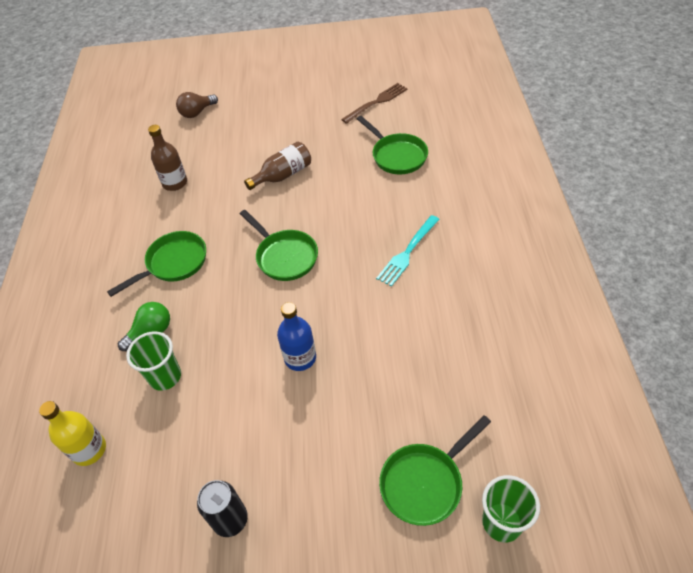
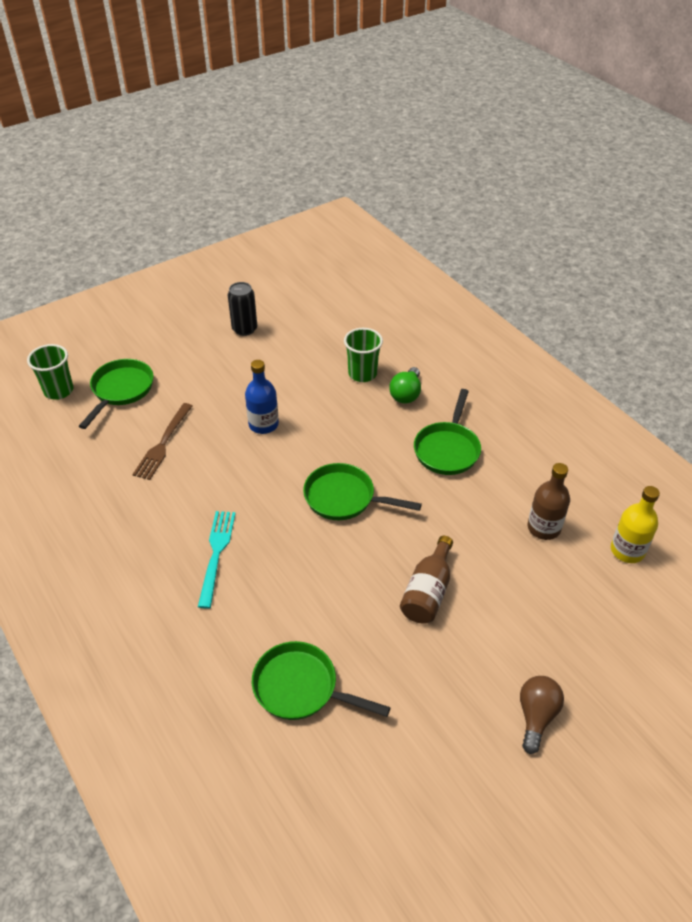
camera: 145 degrees right, 5 degrees down
(89, 450) = (372, 322): yellow bottle -> yellow bottle (627, 550)
(197, 112) = (641, 643): brown light bulb -> brown light bulb (536, 716)
(376, 102) = (396, 790): brown fork -> brown fork (163, 443)

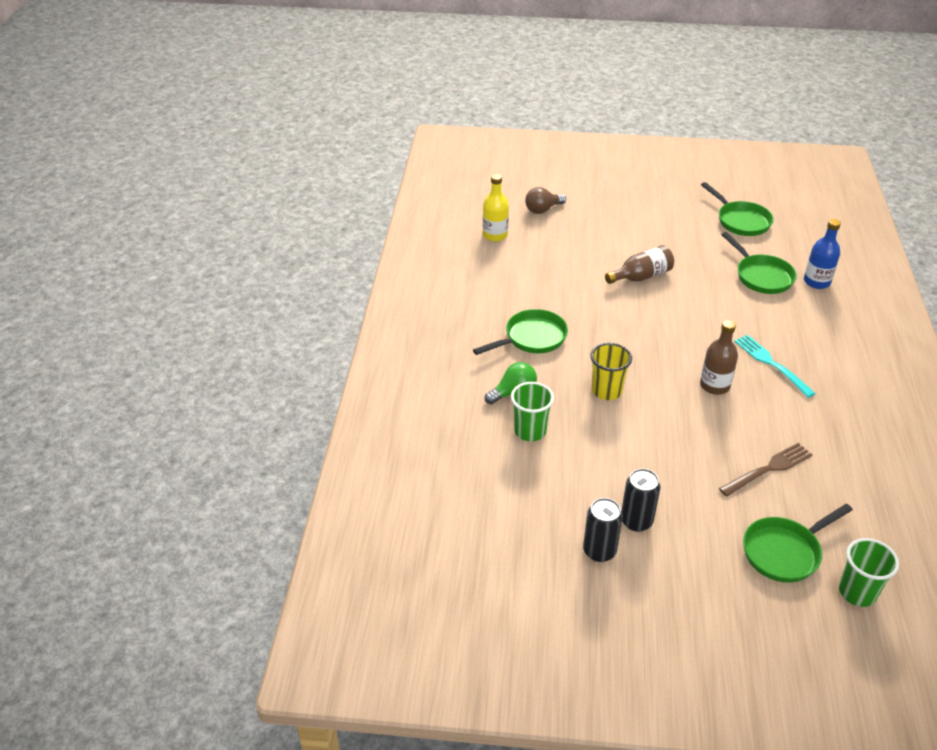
camera: 140 degrees left, 5 degrees down
(216, 554) = (771, 364): turquoise fork -> turquoise fork turned 105 degrees clockwise
(235, 357) = (636, 521): none -> black can
(263, 424) = (662, 436): blue bottle -> blue bottle (816, 282)
(339, 437) = (606, 391): none -> yellow cup
(344, 498) = (644, 349): green pan -> green pan (740, 221)
(536, 716) = (639, 211): brown light bulb -> brown light bulb (542, 210)
(543, 528) = (528, 267): brown bottle -> brown bottle (714, 385)

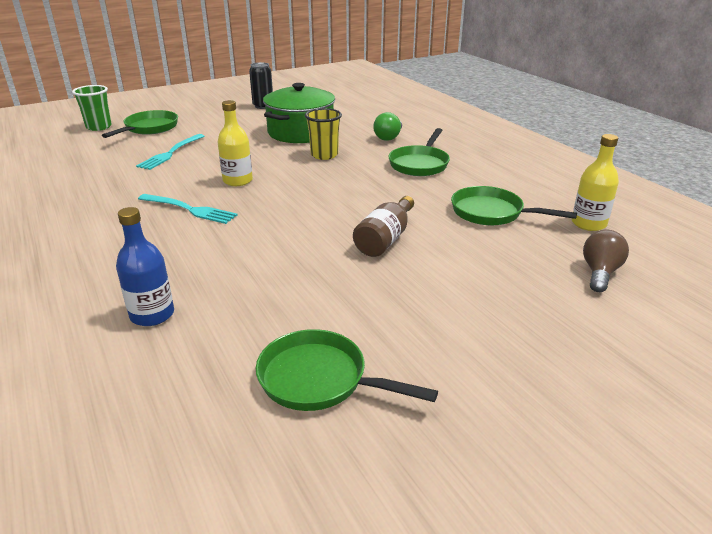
camera: 145 degrees right, 10 degrees down
(530, 431) = (353, 127): green cup -> none
(598, 448) = (301, 132): none -> green pot
(636, 521) = (250, 117): black can -> none
(714, 385) = (237, 181): brown bottle -> yellow bottle
(761, 276) = (238, 293): green pan -> green pan (492, 213)
(768, 469) = (171, 153): brown fork -> turquoise fork

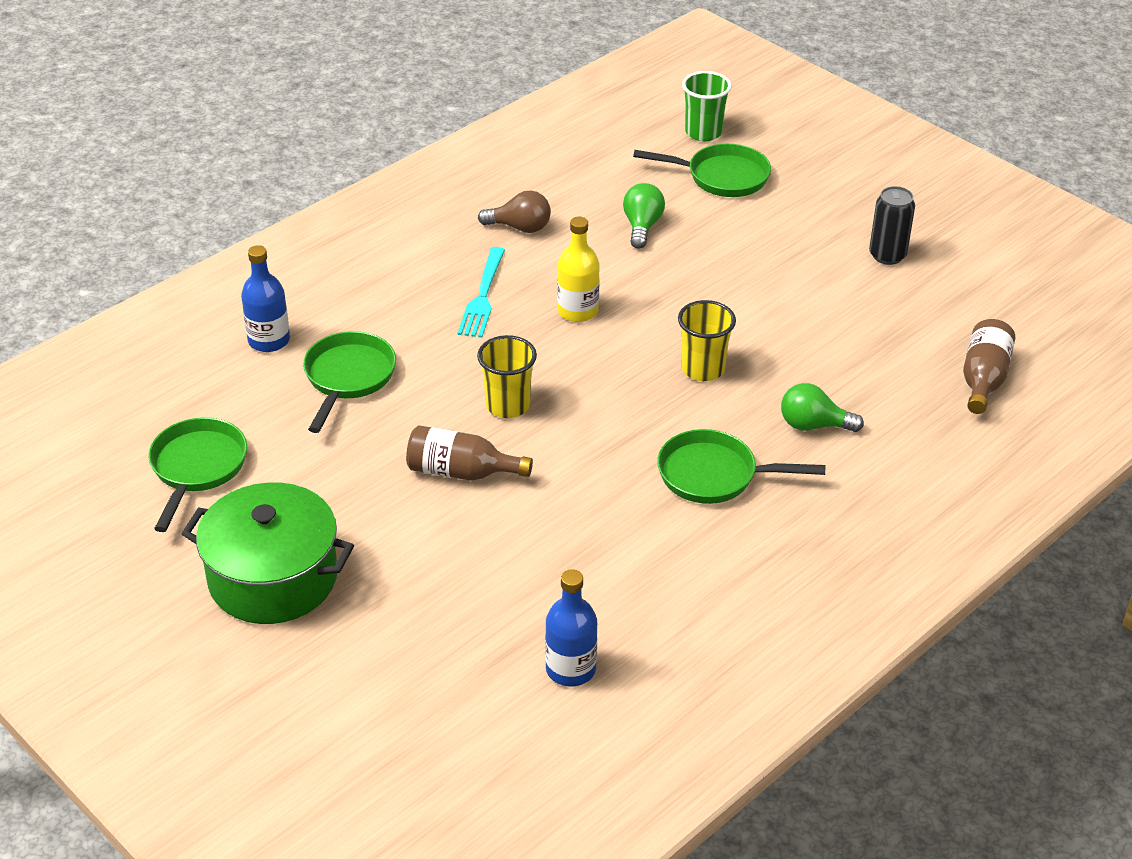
camera: 75 degrees right, 10 degrees up
(171, 153) = (642, 226): turquoise fork -> green light bulb
(301, 132) = (785, 325): green pot -> green pot (273, 578)
(321, 214) = (508, 405): none -> yellow cup
(373, 103) = (983, 379): none -> brown bottle
(492, 213) = (569, 565): green pan -> green pan (348, 378)
(588, 224) = (570, 669): yellow bottle -> blue bottle
(600, 273) = (434, 672): brown light bulb -> brown light bulb (520, 227)

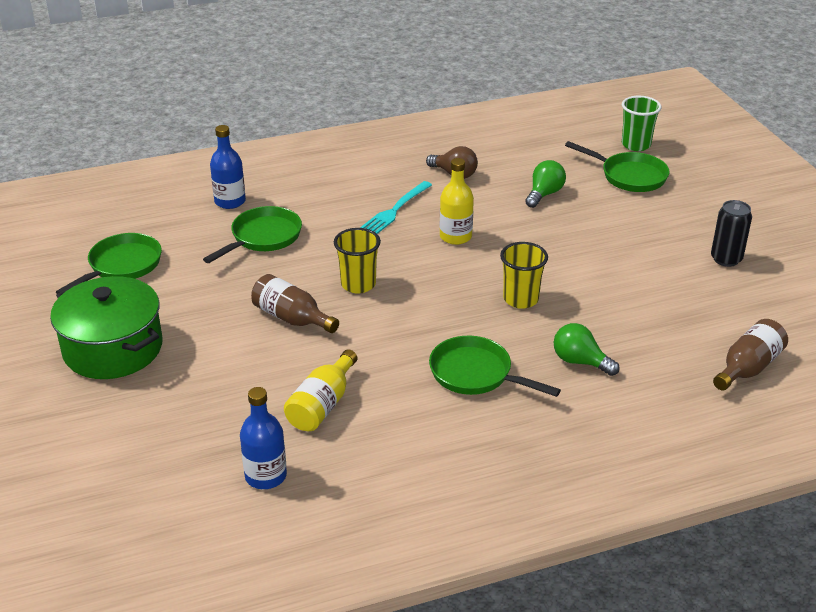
camera: 25 degrees right, 5 degrees down
(573, 566) = (322, 405): none -> yellow bottle

